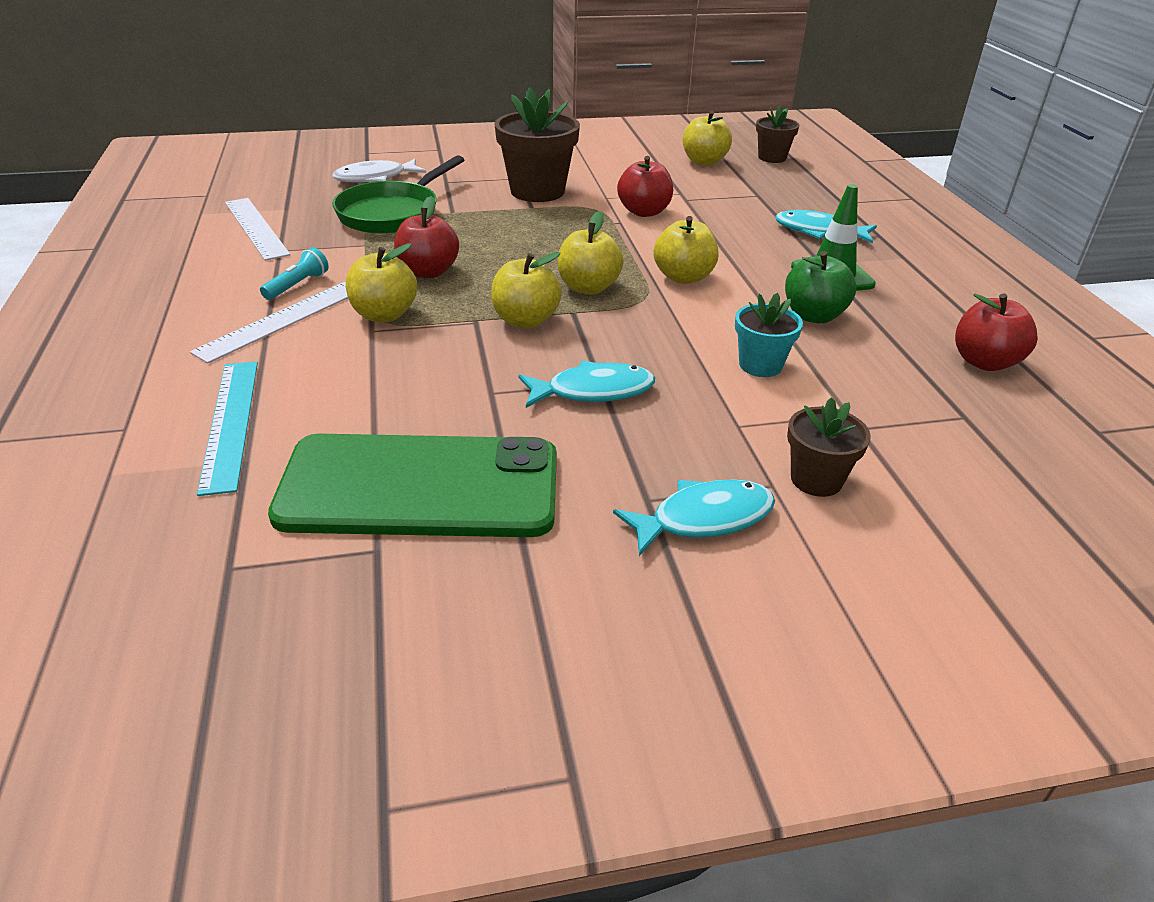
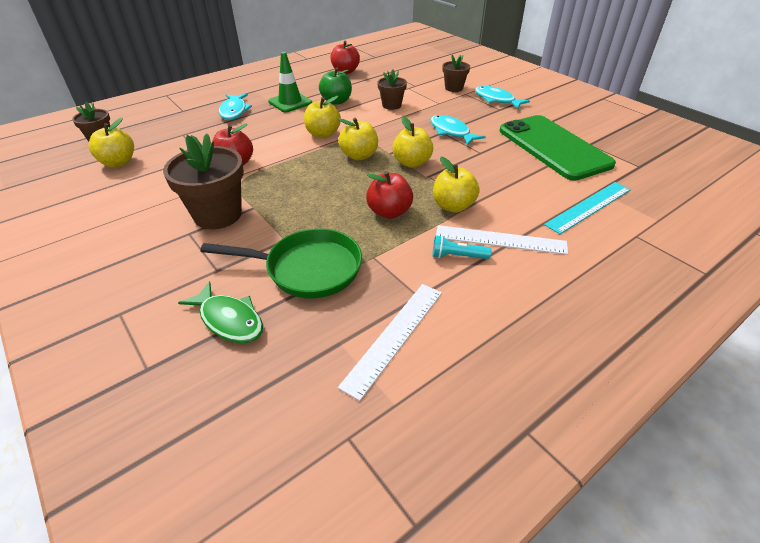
camera: 115 degrees left, 5 degrees up
(375, 178) = (229, 320): white fish -> green fish
(760, 365) = (391, 105): turquoise flower pot -> brown flower pot

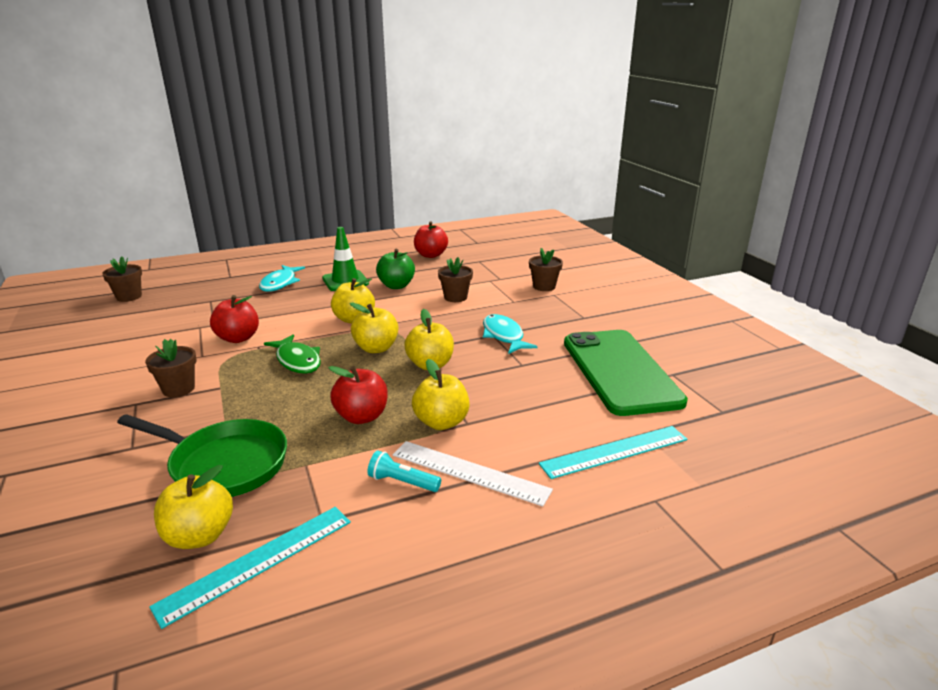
camera: 15 degrees right, 15 degrees down
(118, 163) = (127, 321): yellow apple -> yellow apple (199, 535)
(218, 215) = (178, 389): brown flower pot -> brown flower pot, size x0.56
(229, 320) = (101, 504): green fish -> green fish (297, 361)
(394, 336) = (257, 562): white ruler -> turquoise ruler
(496, 100) = (587, 306): turquoise fish -> none

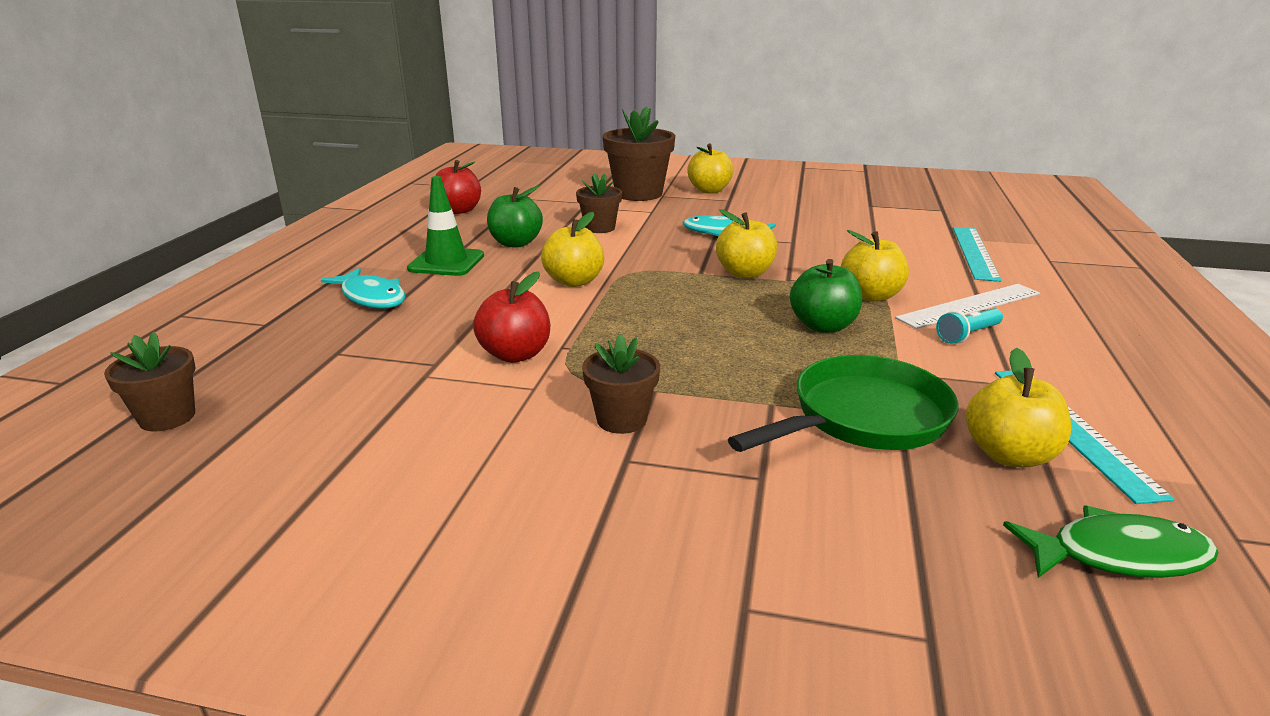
camera: 55 degrees left, 0 degrees up
(297, 361) = (643, 331): green fish -> green fish (1118, 555)
(362, 416) = (823, 326): red apple -> green apple
(376, 348) = (670, 287): yellow apple -> yellow apple (709, 190)
(544, 286) = (638, 194): brown flower pot -> brown flower pot, size x1.77
(620, 371) = (847, 217): green phone -> none

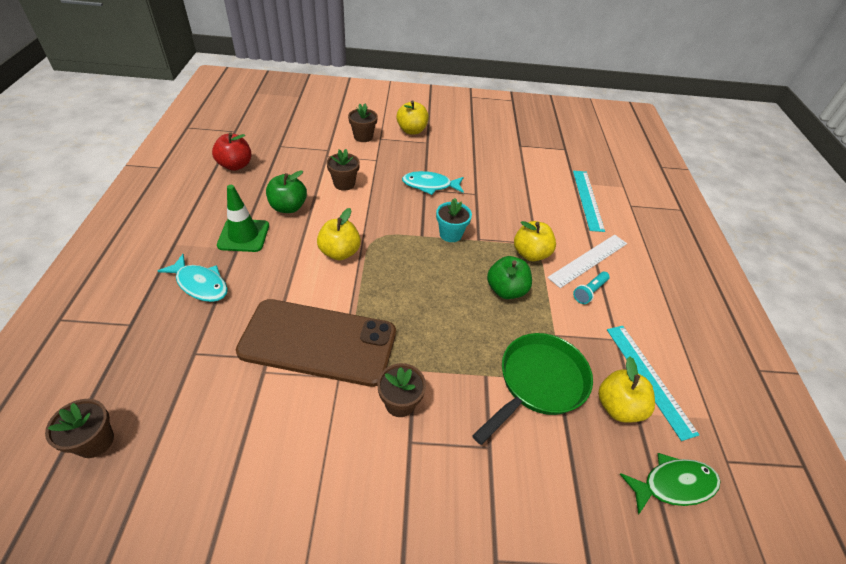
camera: 15 degrees left, 20 degrees up
(515, 354) = (318, 342): red apple -> brown phone
(638, 194) = (363, 137): brown flower pot -> brown flower pot, size x0.56
(745, 273) = (450, 234): yellow apple -> turquoise flower pot

